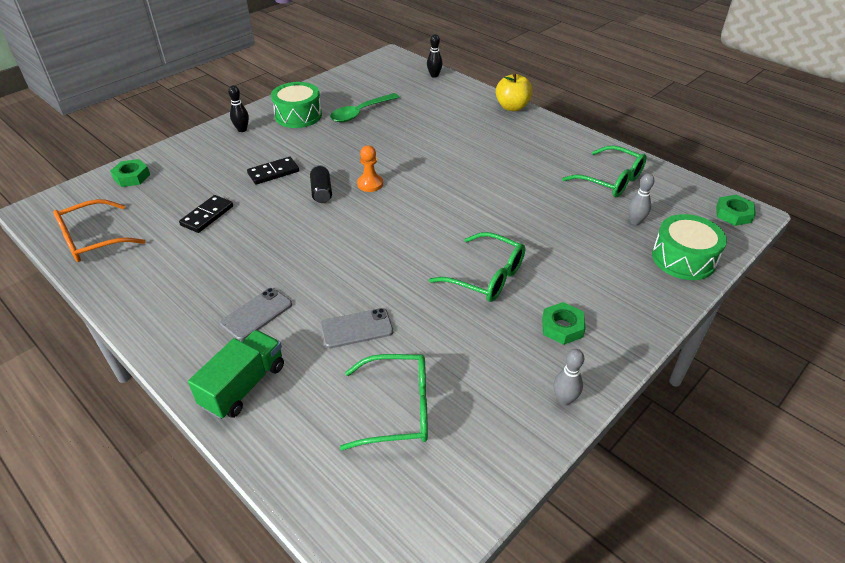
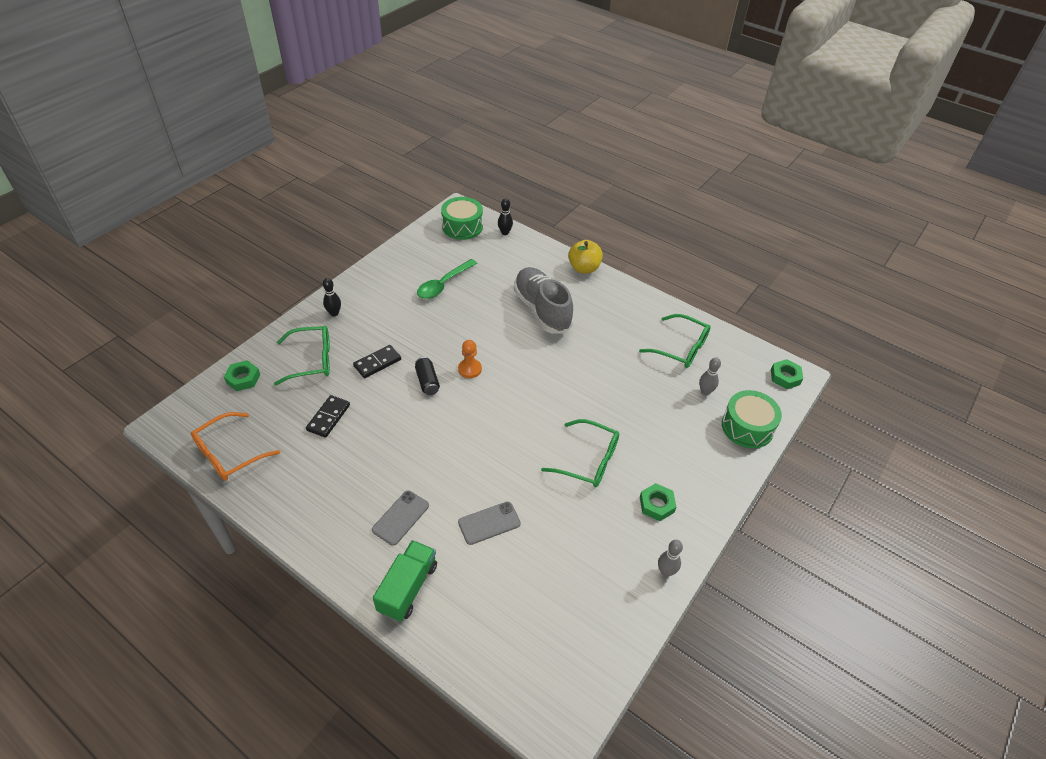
camera: 10 degrees left, 5 degrees up
(298, 115) = (384, 292): green drum -> green drum (462, 226)
(398, 409) = (538, 595): green glasses -> green glasses (312, 360)
(460, 139) = (542, 310): none -> grey shoe

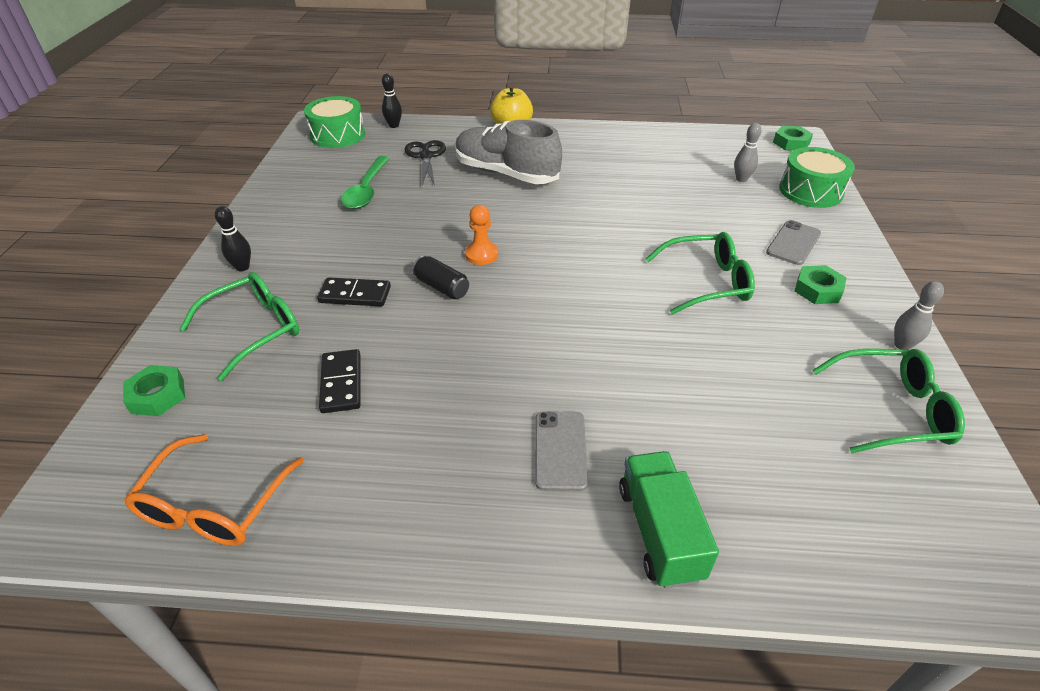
camera: 30 degrees left, 5 degrees down
(377, 363) = (355, 295): black domino -> black domino turned 75 degrees clockwise
(489, 523) = (674, 397): grey phone -> grey phone (793, 243)
(503, 271) = (426, 156): none -> black scissors
(681, 348) = (678, 155): green glasses -> green glasses (892, 410)

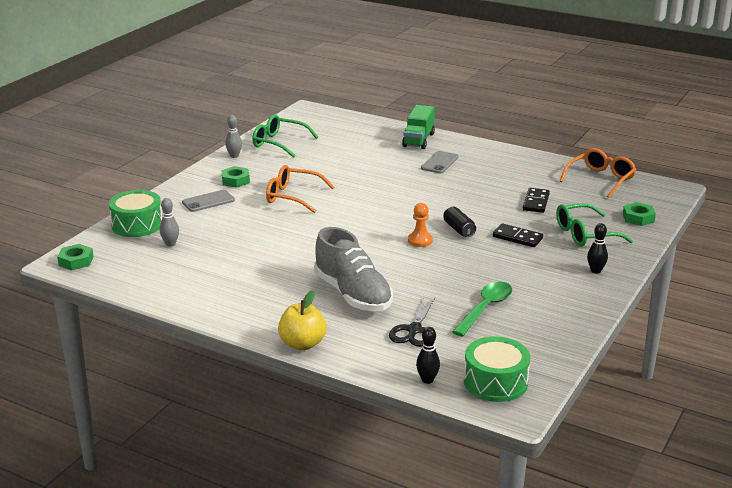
camera: 155 degrees left, 15 degrees down
(707, 282) = (292, 196): green glasses -> orange glasses

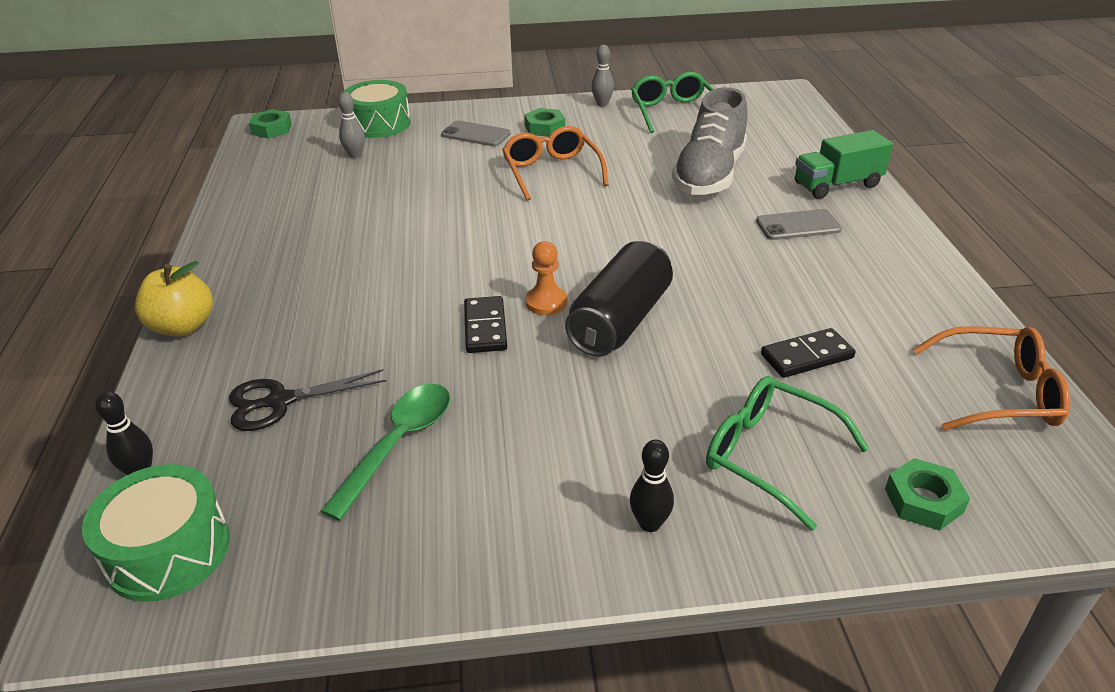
camera: 55 degrees right, 10 degrees up
(353, 294) = (341, 311): grey shoe -> grey shoe (709, 175)
(458, 229) = (620, 320): black can -> black can, size x1.92
(485, 309) = (398, 444): green spoon -> green spoon turned 60 degrees counterclockwise
(517, 238) = (662, 385): black domino -> black domino (485, 327)

